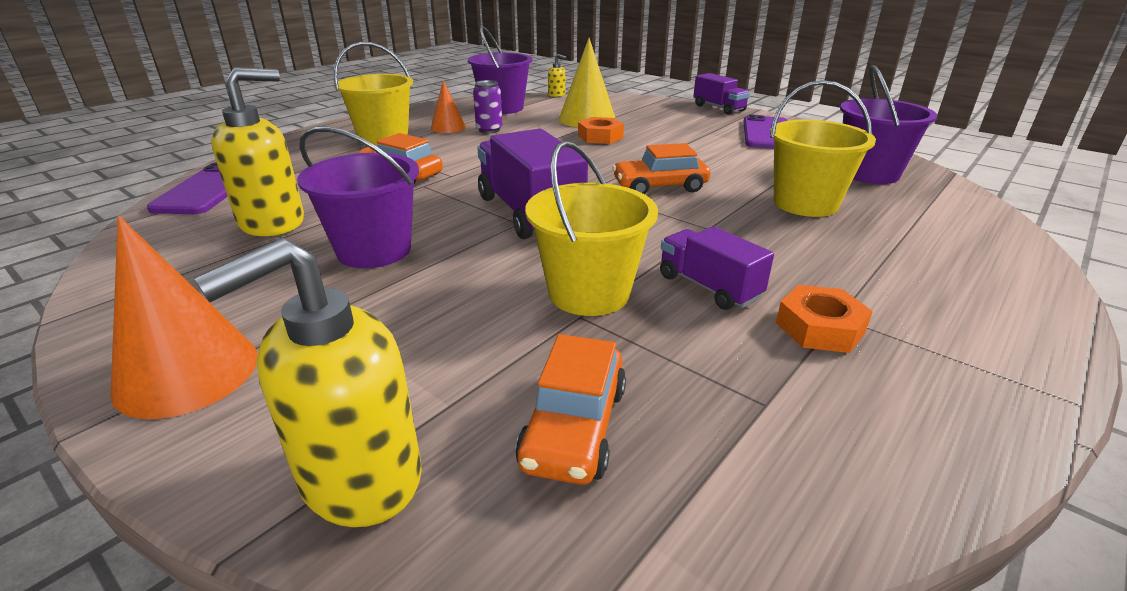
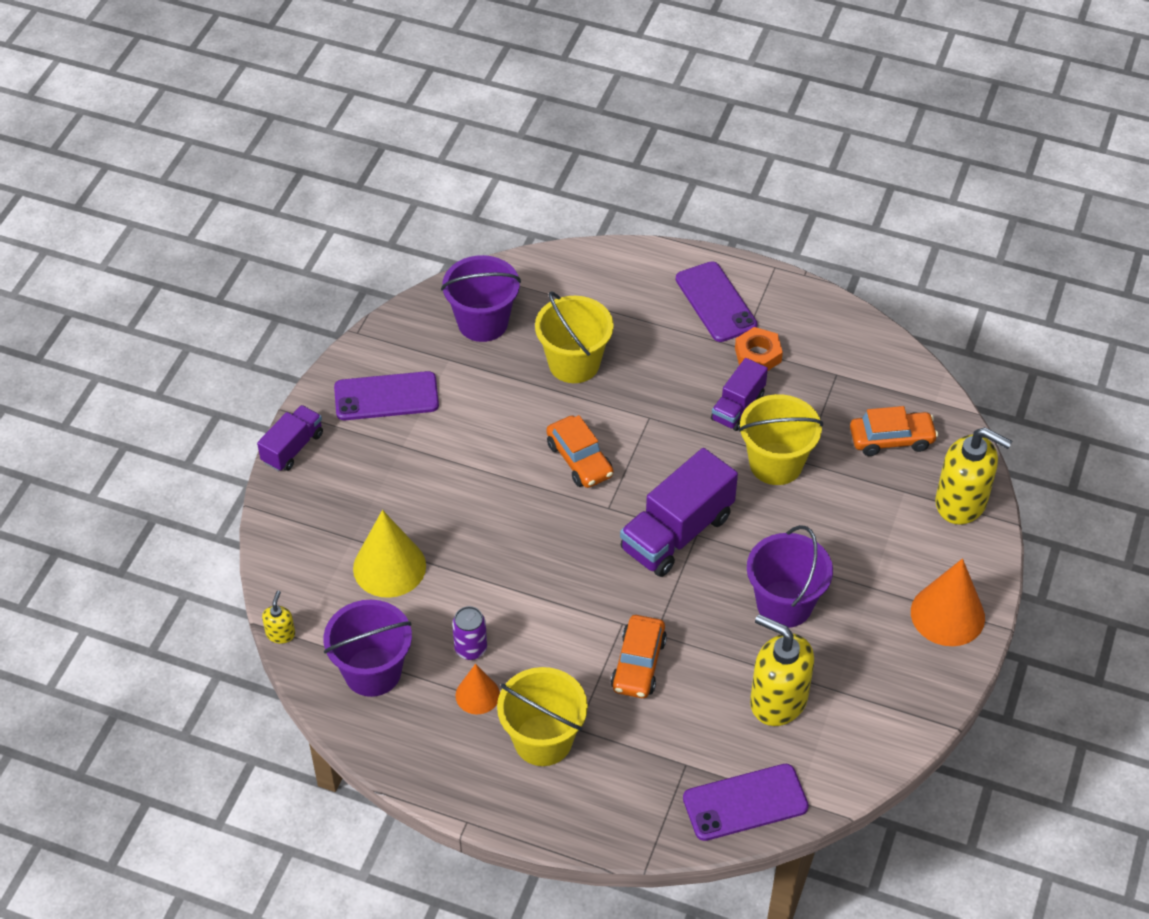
camera: 110 degrees left, 20 degrees up
(600, 137) = (454, 536): orange nut -> none
(945, 315) = (716, 302): none -> purple phone

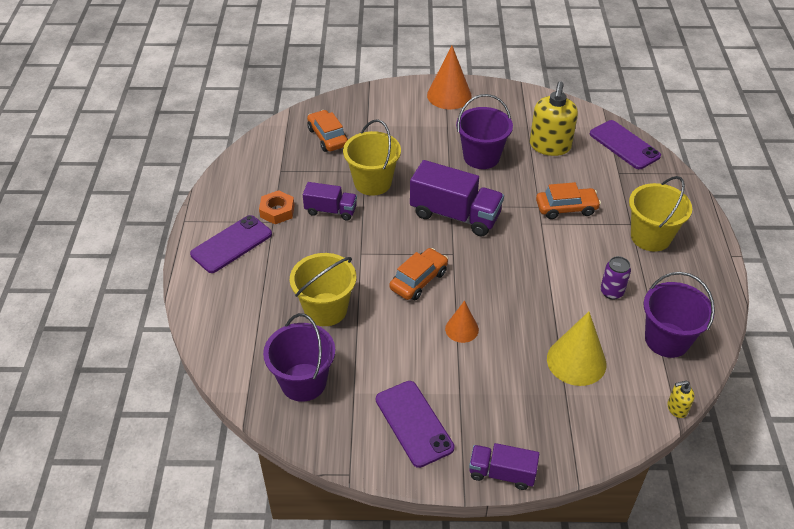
camera: 110 degrees left, 5 degrees down
(477, 695) = (643, 278): orange cone -> orange cone (461, 329)
(961, 502) = (364, 102): yellow soap dispenser -> none

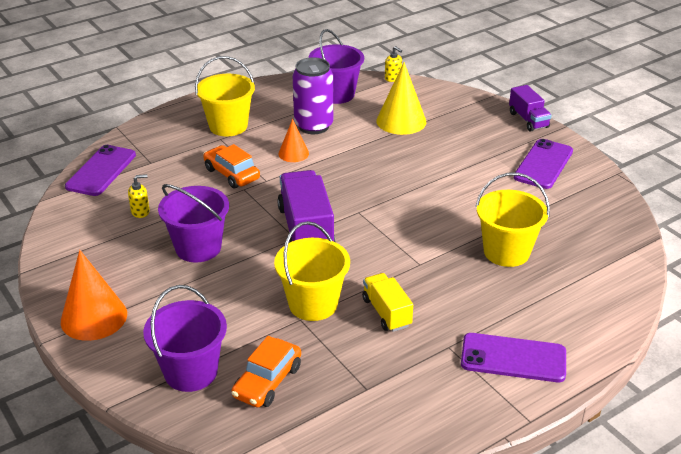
camera: 125 degrees left, 10 degrees down
(277, 211) = (430, 352): orange nut -> none
(303, 382) = (585, 227): purple bucket -> purple bucket (191, 372)
(331, 210) = (386, 312): purple truck -> yellow truck
(418, 280) = (411, 217): orange car -> none
(461, 329) = (435, 176): orange cone -> orange cone (293, 153)
(550, 146) = (140, 212): yellow soap dispenser -> yellow soap dispenser, size x0.45
(611, 292) = (313, 126): purple can -> purple can, size x1.78

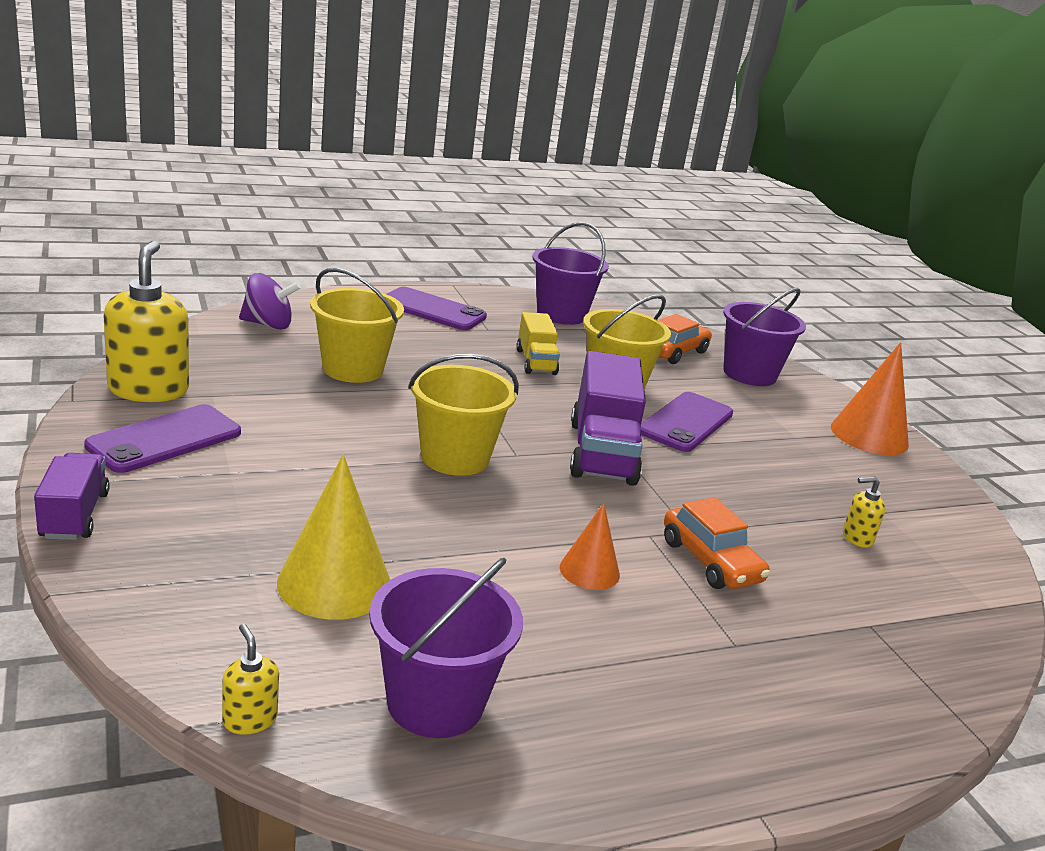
camera: 170 degrees left, 10 degrees down
(101, 171) = (962, 631): purple phone -> purple phone (686, 422)
(198, 248) = (756, 470): purple bucket -> purple bucket (561, 314)
(228, 126) = (719, 674): yellow bucket -> yellow bucket (455, 457)
(313, 126) = (528, 622): purple can -> none
(593, 192) = (149, 390): none -> yellow soap dispenser
(606, 279) = (268, 325): none -> purple spinning top

